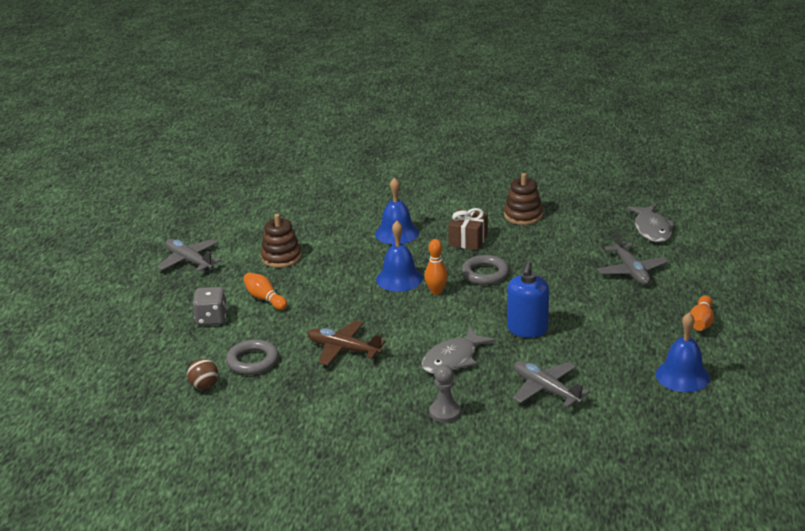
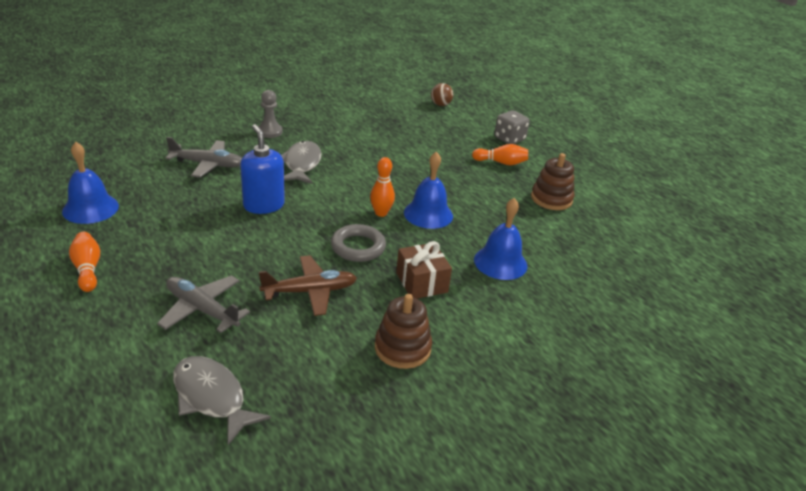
camera: 135 degrees right, 5 degrees up
(189, 261) = (607, 172): grey plane -> none
(253, 361) = (436, 124): grey ring -> none
(343, 349) = (390, 147): brown plane -> brown plane (310, 291)

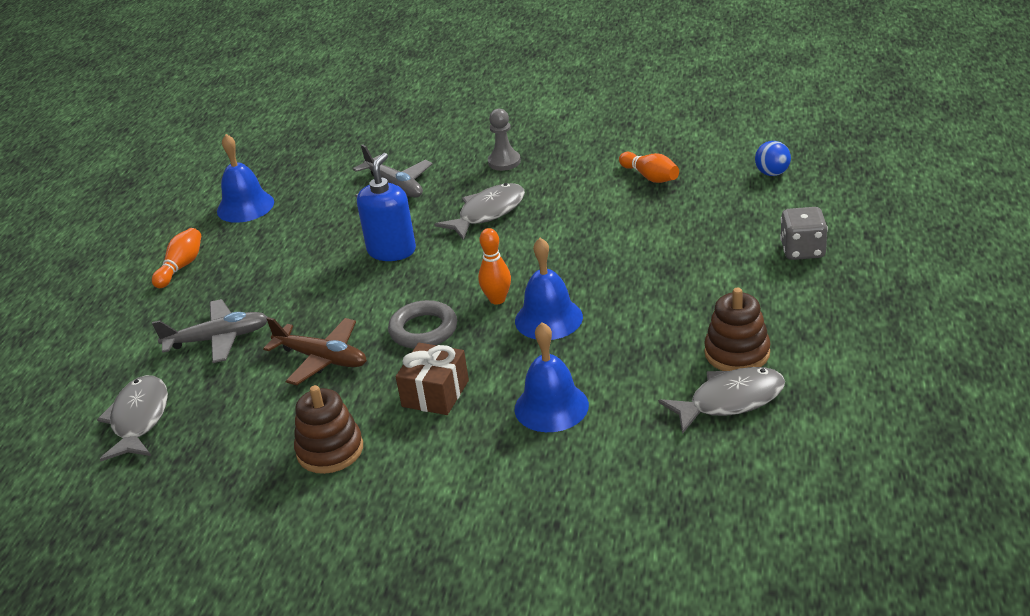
camera: 50 degrees right, 0 degrees up
(202, 309) = (218, 339): grey plane -> grey plane turned 90 degrees clockwise
(440, 105) = (772, 173): brown ball -> blue ball
(501, 163) = (739, 281): orange bowling pin -> orange bowling pin (650, 177)
(582, 224) = (730, 401): none -> grey fish

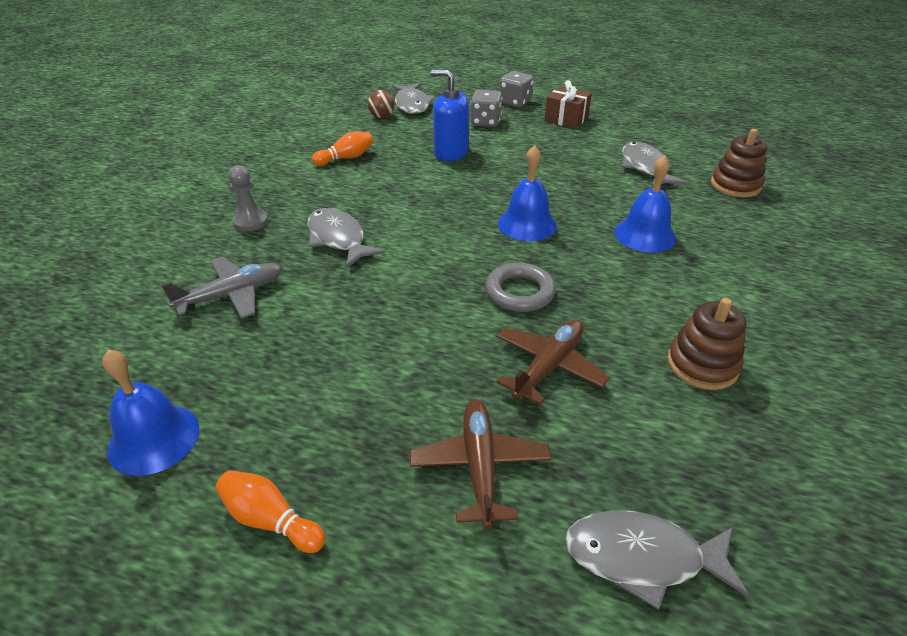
camera: 85 degrees left, 5 degrees up
(218, 339) = (479, 466): grey plane -> brown plane
(391, 251) = (365, 304): blue soap dispenser -> blue soap dispenser (451, 153)
(435, 393) = (620, 292): brown gift -> brown gift (566, 119)
(497, 299) = (487, 246): orange bowling pin -> none
(737, 353) = (594, 158): brown stacking toy -> brown stacking toy (735, 185)
(772, 173) = (382, 117): blue ball -> brown ball
(824, 186) = (412, 105): none -> grey fish
(888, 264) = (515, 103): none -> grey dice

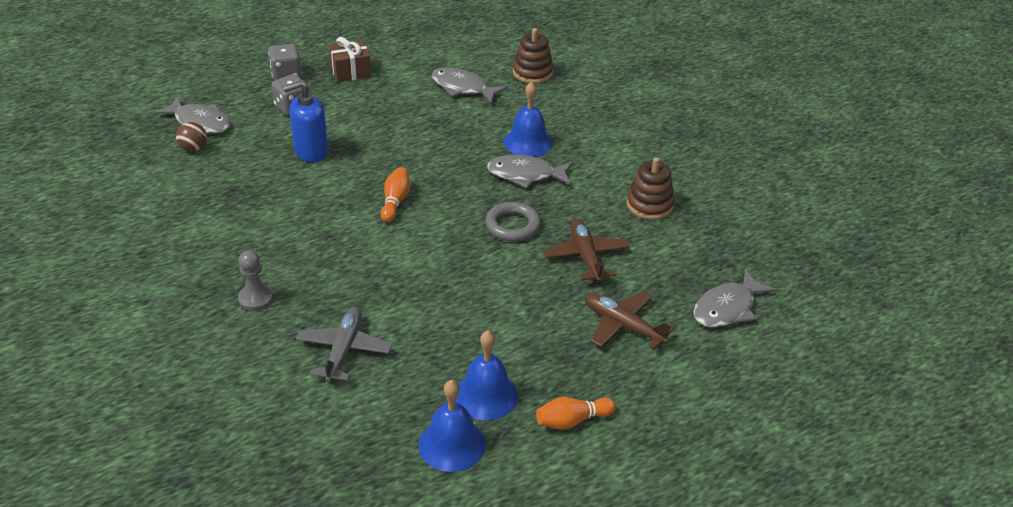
camera: 50 degrees left, 0 degrees up
(338, 239) = (346, 267): grey fish -> grey fish (525, 175)
(346, 158) = (233, 204): orange bowling pin -> orange bowling pin (395, 201)
(527, 224) = (451, 177): blue bell -> blue bell (486, 395)

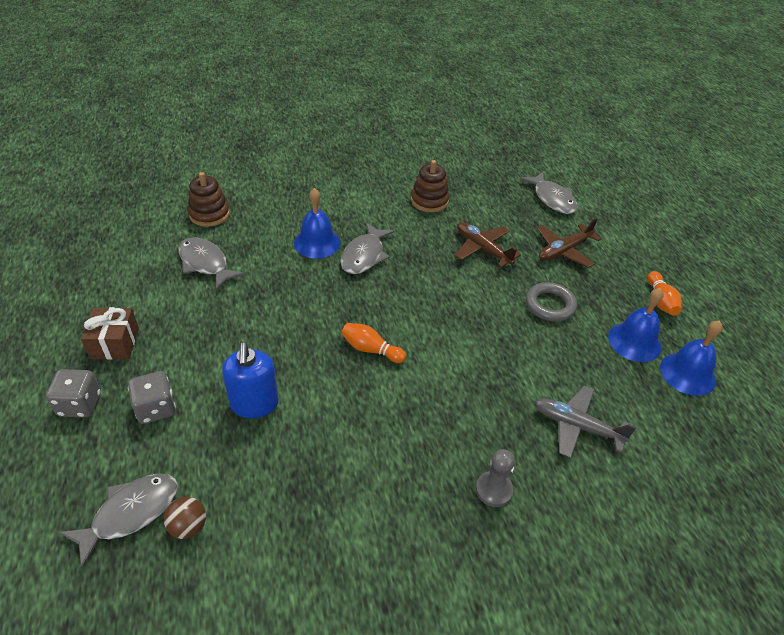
camera: 75 degrees left, 5 degrees up
(463, 88) = (205, 264): grey fish -> grey fish turned 90 degrees clockwise
(512, 226) = (432, 279): grey ring -> grey ring (550, 305)
(585, 256) = (482, 249): brown plane -> brown plane turned 45 degrees clockwise

